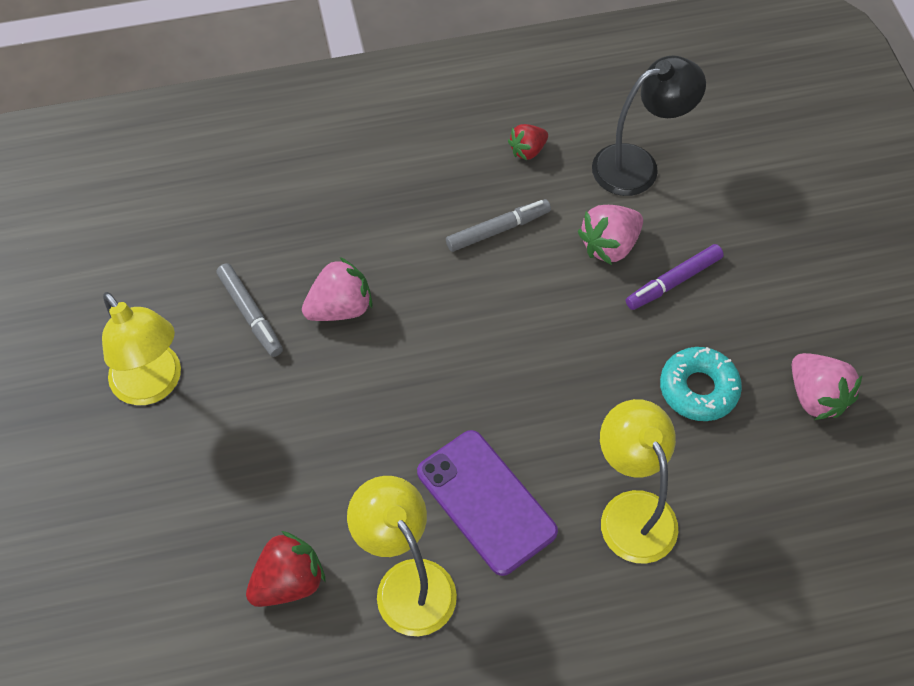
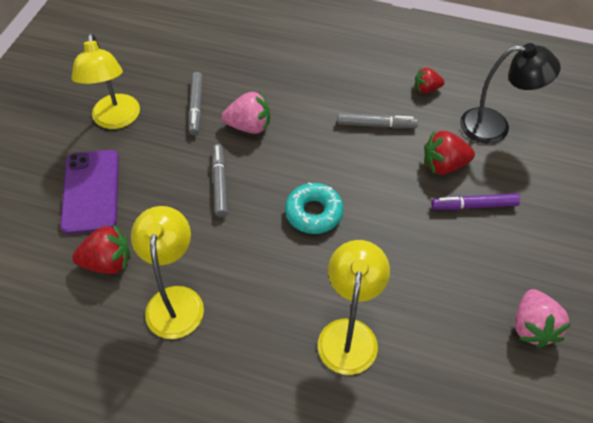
camera: 30 degrees right, 5 degrees down
(356, 405) = (219, 183): none -> grey marker
(486, 502) = (257, 278): purple phone -> purple phone (91, 191)
(609, 245) = (444, 165): pink strawberry -> red strawberry
(698, 389) = (448, 280): turquoise donut -> turquoise donut (314, 213)

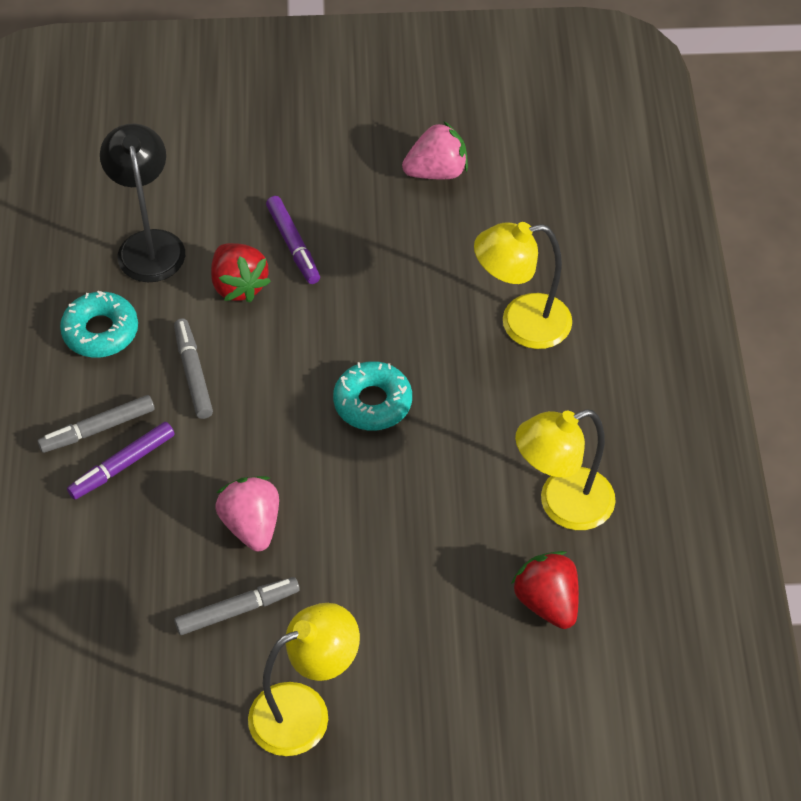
camera: 110 degrees left, 0 degrees up
(91, 191) = (449, 679): purple phone -> none
(219, 183) = (369, 524): grey marker -> grey marker (98, 429)
(320, 79) = (122, 465): none -> purple marker
(426, 89) = (100, 331): red strawberry -> turquoise donut

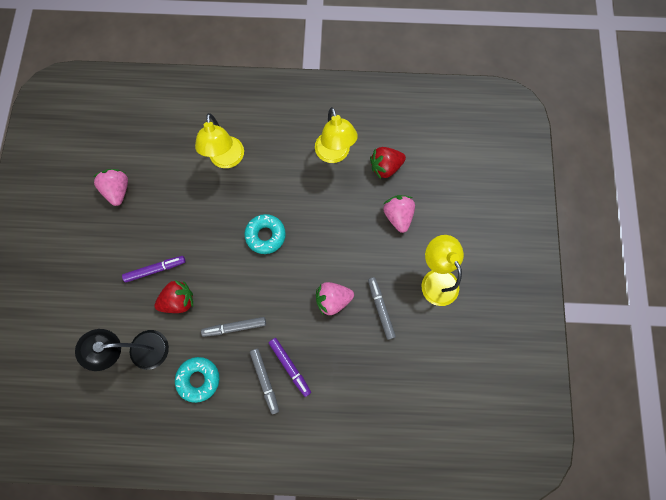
camera: 85 degrees left, 20 degrees up
(438, 631) = (398, 216): none -> pink strawberry

